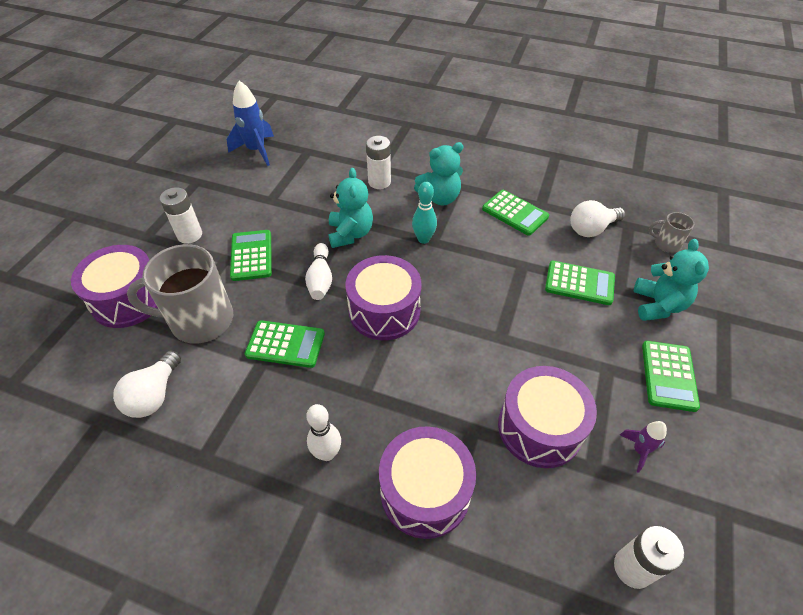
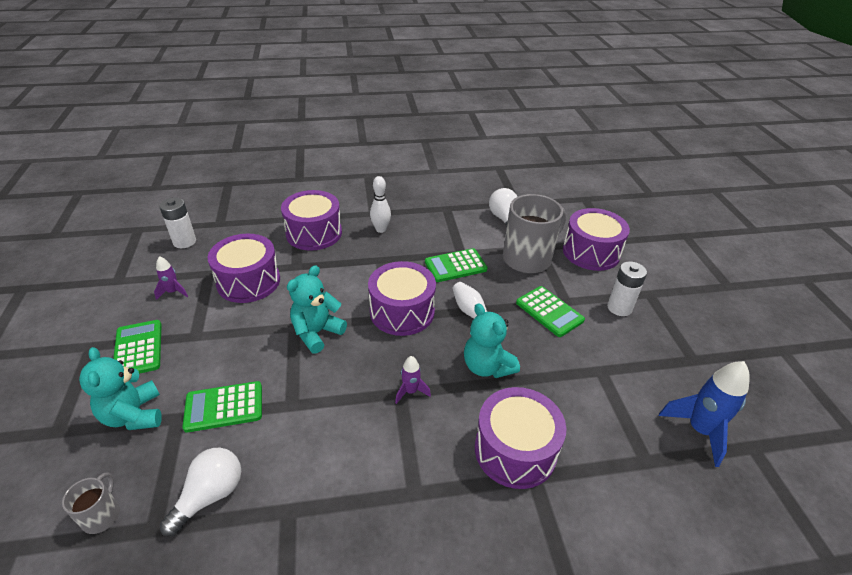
camera: 150 degrees right, 10 degrees down
(379, 182) = (515, 450): white battery -> purple drum
(423, 239) = (410, 391): turquoise bowling pin -> purple rocket
(439, 198) = (426, 458): turquoise teddy bear -> turquoise teddy bear (317, 333)
(514, 213) = (320, 477): green calculator -> none
(666, 244) = (102, 515): grey mug -> grey mug turned 75 degrees counterclockwise

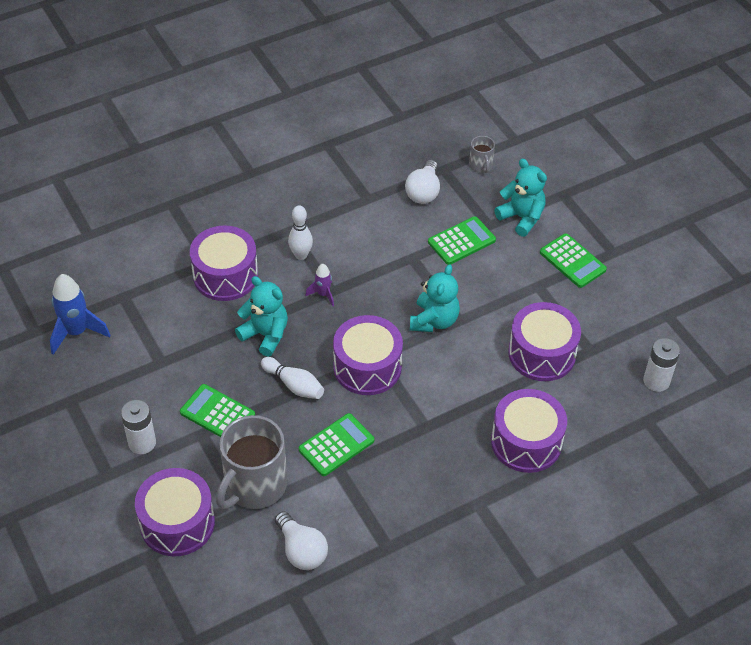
camera: 160 degrees right, 10 degrees up
(173, 292) = (601, 319): purple rocket -> none
(381, 229) = (451, 475): white bowling pin -> white bowling pin (301, 255)

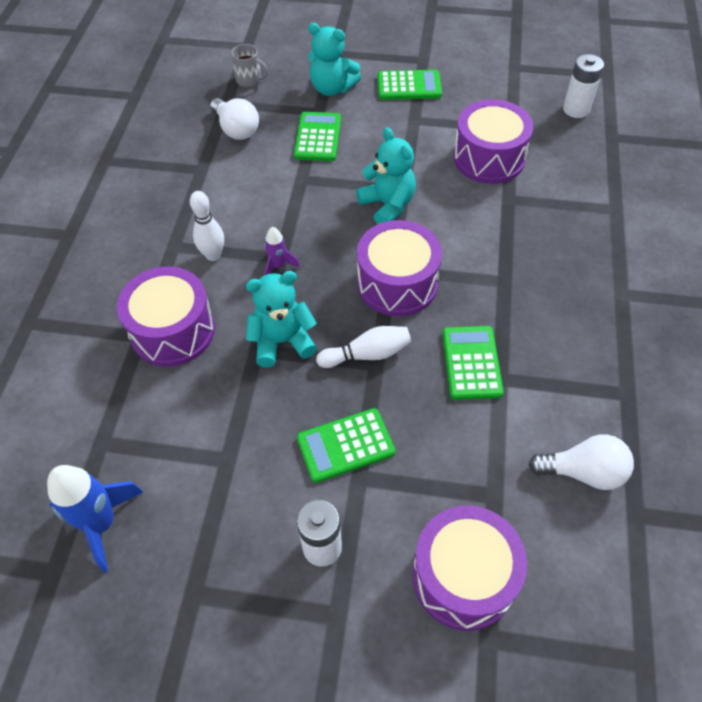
camera: 50 degrees left, 5 degrees up
(254, 486) = (468, 467): grey mug -> none
(521, 218) = (332, 88): turquoise teddy bear -> turquoise teddy bear turned 150 degrees counterclockwise
(526, 442) = (577, 222): purple drum -> none

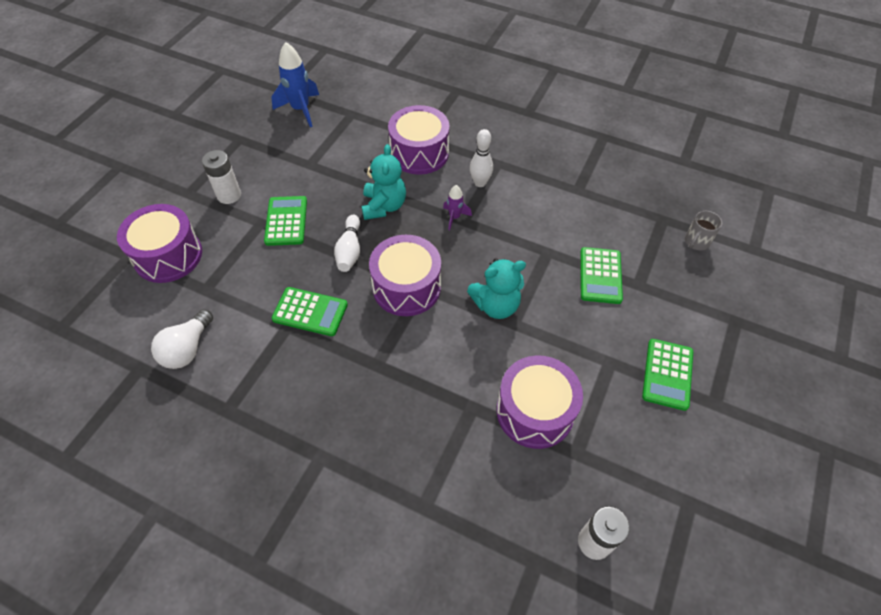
camera: 105 degrees right, 0 degrees up
(236, 129) = (624, 220): white light bulb -> none
(318, 137) = (600, 276): green calculator -> green calculator turned 75 degrees clockwise
(332, 88) = (673, 304): turquoise teddy bear -> none

